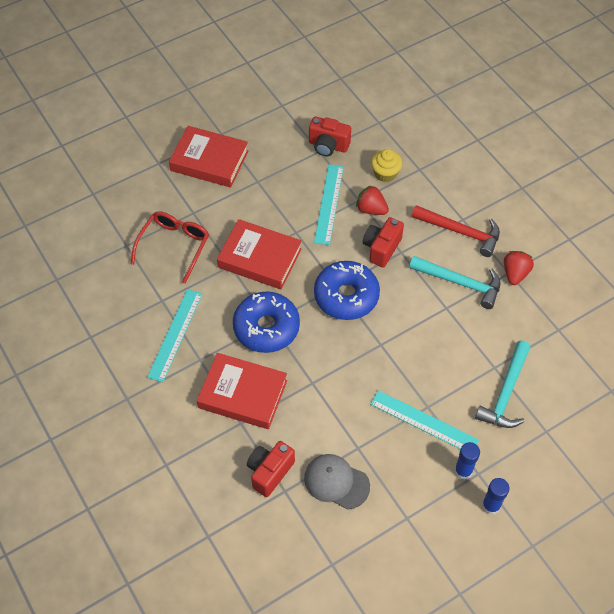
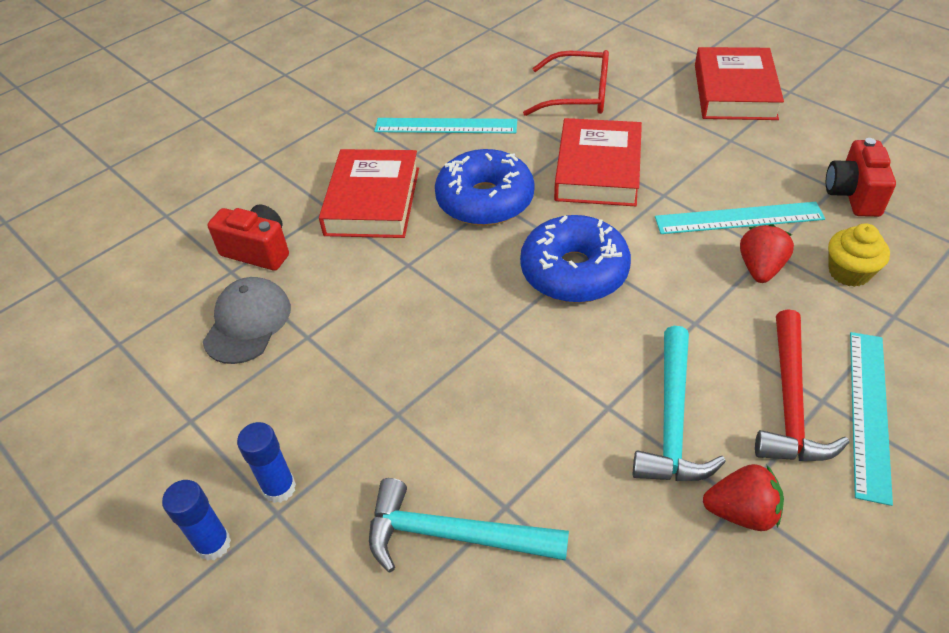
camera: 80 degrees right, 10 degrees down
(381, 248) = (688, 296): red camera -> none
(424, 422) = (366, 413): turquoise ruler -> turquoise ruler (869, 412)

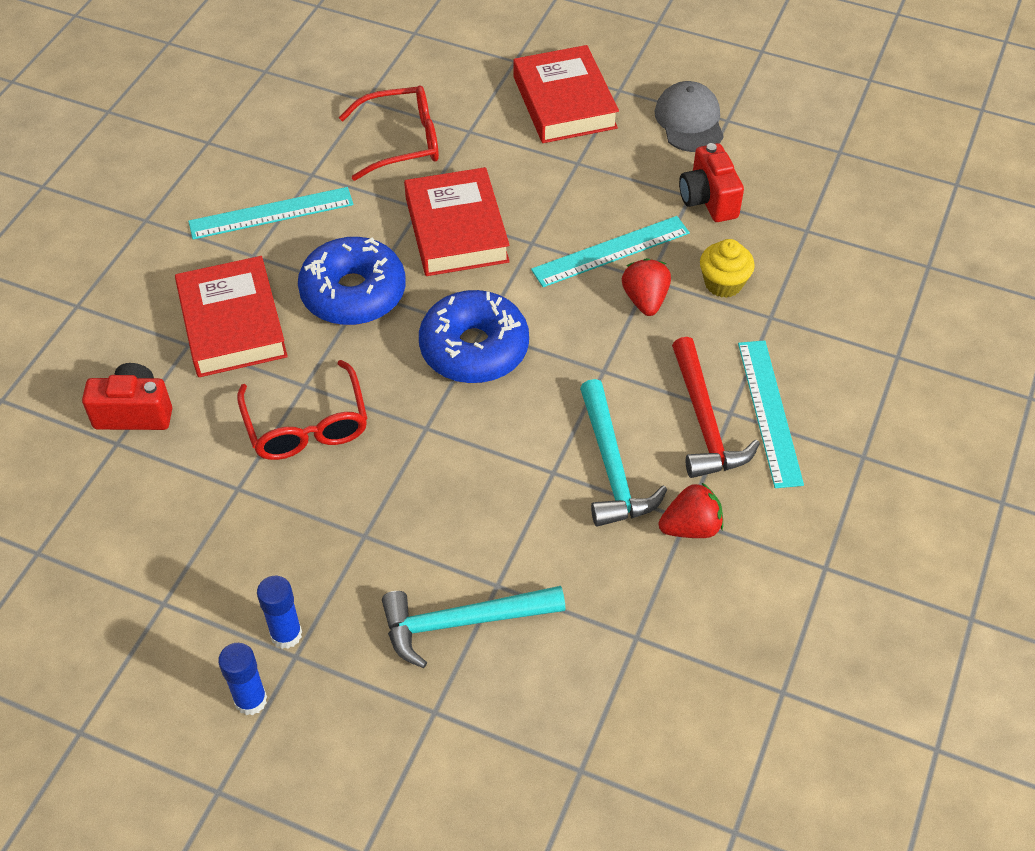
camera: 25 degrees left, 5 degrees up
(247, 323) = (167, 492): grey cap -> grey cap (689, 121)
(393, 299) = (307, 425): none -> red glasses

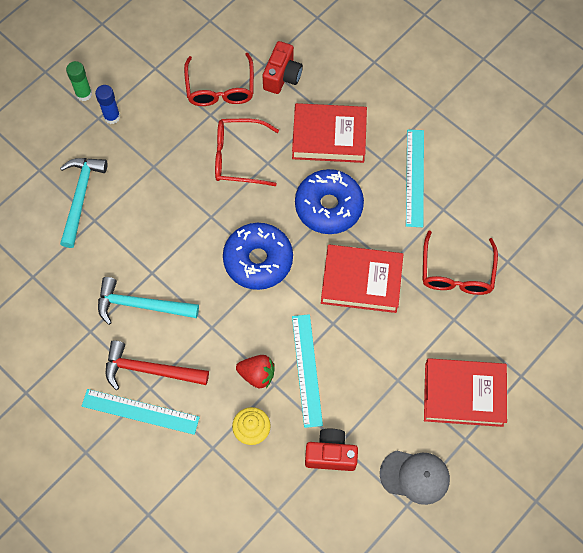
camera: 110 degrees right, 15 degrees up
(181, 490) = (220, 88): none -> red glasses
(250, 700) = (84, 94): blue glue stick -> green glue stick
(691, 527) = (83, 331): red strawberry -> none

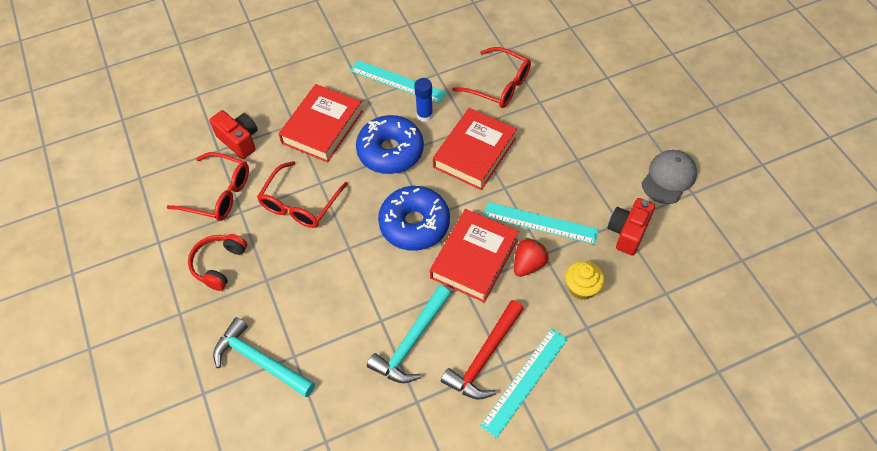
camera: 65 degrees left, 10 degrees down
(84, 94) = (142, 318): green glue stick -> none
(112, 117) = (186, 300): blue glue stick -> blue glue stick (424, 115)
(153, 124) = (219, 264): none -> red headphones
(463, 394) = (608, 119): red book -> red book (474, 259)

